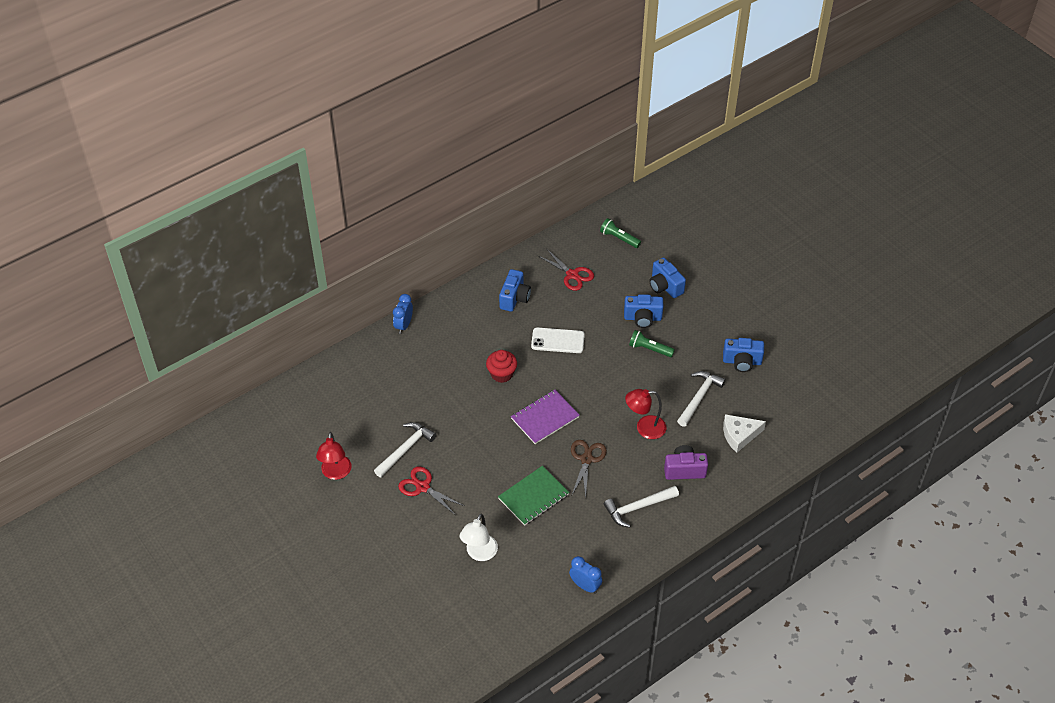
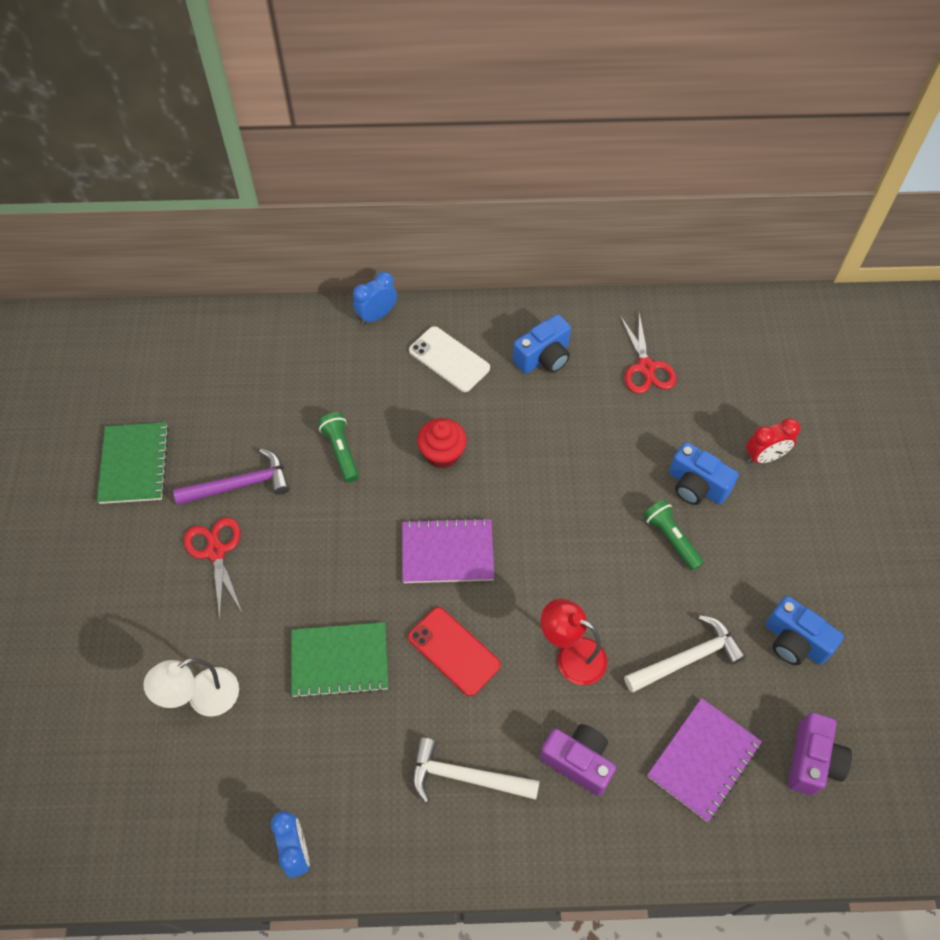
camera: 35 degrees right, 10 degrees up
(336, 473) = (134, 464): red lamp -> green notebook
(405, 449) = (240, 484): white hammer -> purple hammer
(557, 340) = (553, 450): white phone -> white phone (449, 359)
(586, 459) = (454, 651): brown scissors -> red phone
(619, 238) = (751, 351): green flashlight -> green flashlight (341, 451)
(665, 286) = (764, 457): blue camera -> red clock
(739, 435) = (703, 760): white cheese -> purple notebook
(786, 407) = (812, 761): none -> purple camera

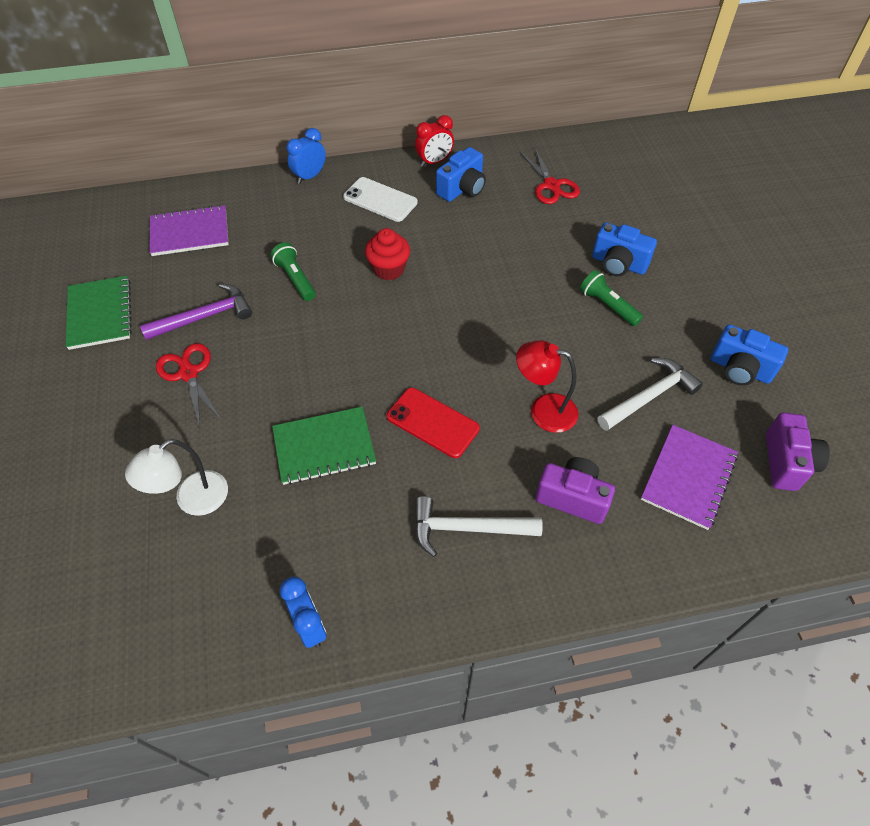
camera: 10 degrees left, 5 degrees down
(447, 552) = (409, 344): purple notebook -> purple notebook (190, 233)
(764, 457) = (669, 236): red clock -> red clock (434, 162)

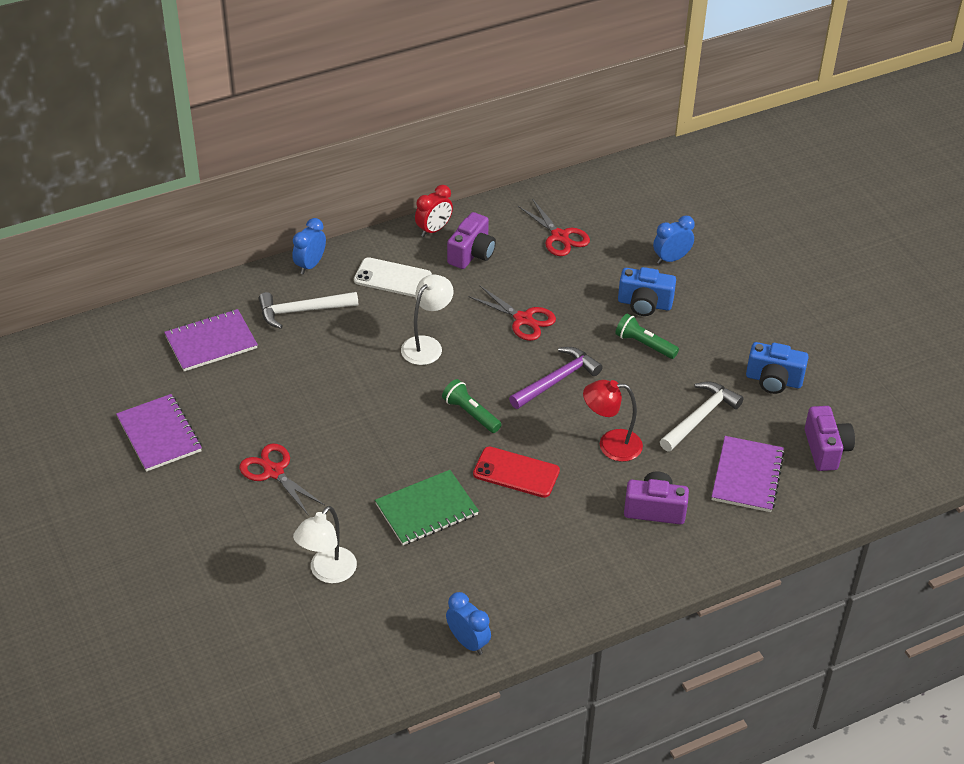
camera: 15 degrees left, 10 degrees down
(100, 314) = (159, 434): green notebook -> purple notebook
(204, 316) = (265, 419): purple hammer -> purple hammer (557, 380)
(295, 279) = (339, 369): green flashlight -> green flashlight (470, 413)
(389, 269) = (427, 345): red cupcake -> white lamp
(462, 189) = (472, 254): blue camera -> purple camera
(467, 529) = (573, 549): white hammer -> white hammer (302, 311)
(491, 259) = (523, 319): none -> red scissors
(656, 223) = (671, 259): none -> blue clock

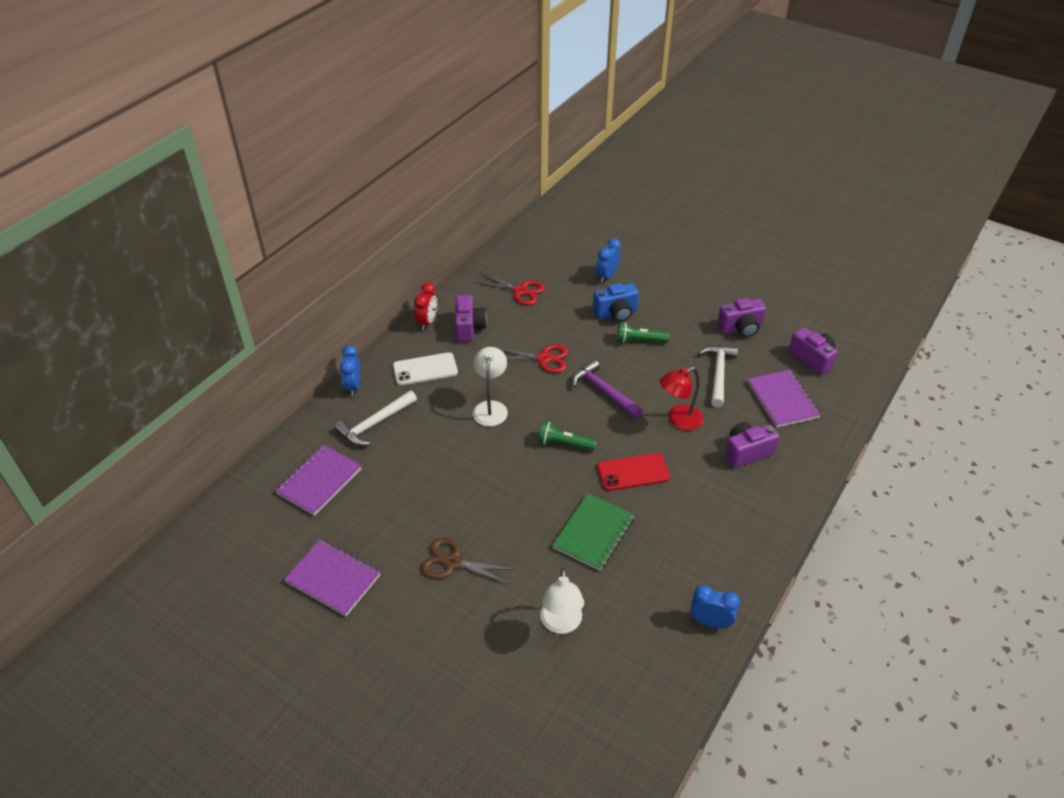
camera: 30 degrees left, 0 degrees up
(273, 472) = (453, 562): red scissors -> brown scissors
(557, 380) = (603, 391): purple hammer -> purple hammer turned 60 degrees counterclockwise
(773, 380) = (740, 328): blue camera -> purple camera

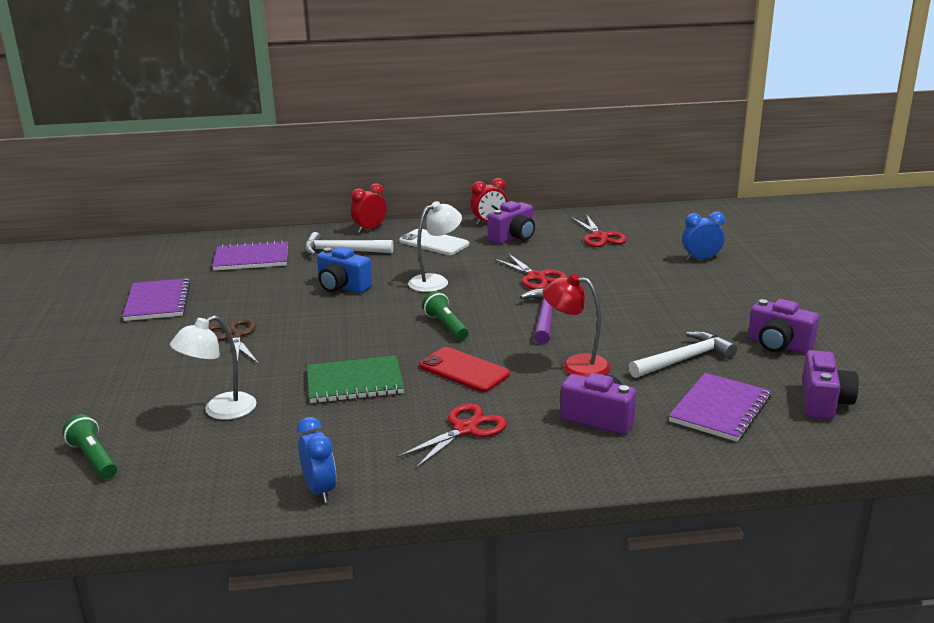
camera: 50 degrees right, 20 degrees down
(353, 386) = (369, 229): blue clock -> red clock
(616, 313) = (661, 281): blue camera -> blue camera (342, 287)
(639, 340) = (647, 305): green flashlight -> green flashlight (94, 458)
(703, 515) = (465, 429): none -> red scissors

